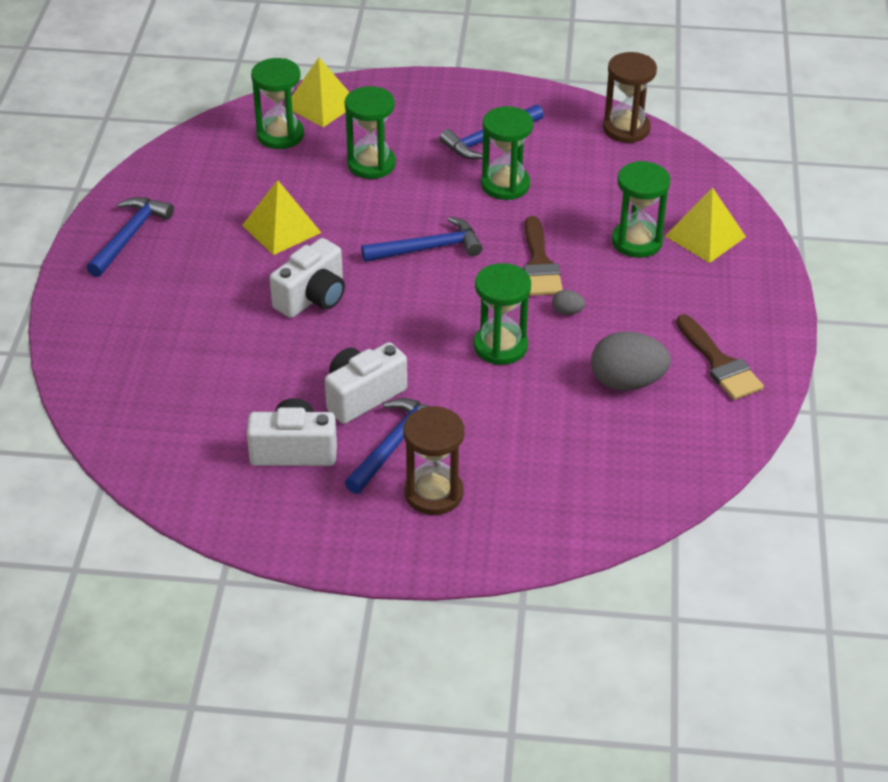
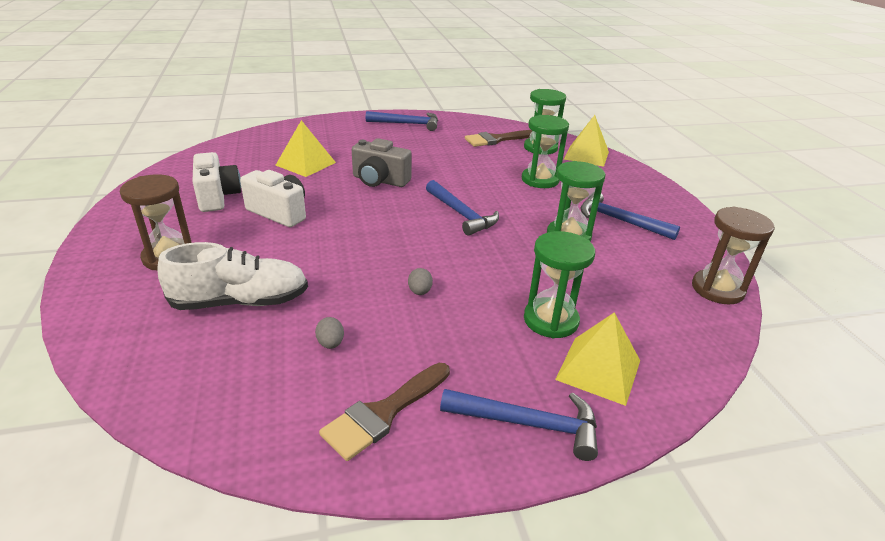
camera: 70 degrees right, 10 degrees down
(281, 228) = (445, 161): yellow pyramid -> yellow pyramid (306, 164)
(312, 297) = (379, 181): white camera -> grey camera
(394, 444) = (226, 232): blue hammer -> blue hammer (528, 424)
(500, 346) = (357, 263): green hourglass -> none
(540, 264) = (477, 267): brown brush -> brown brush (496, 139)
(542, 437) = (241, 302): none -> white shoe
(627, 382) = (330, 343): grey egg -> grey egg, size x0.45

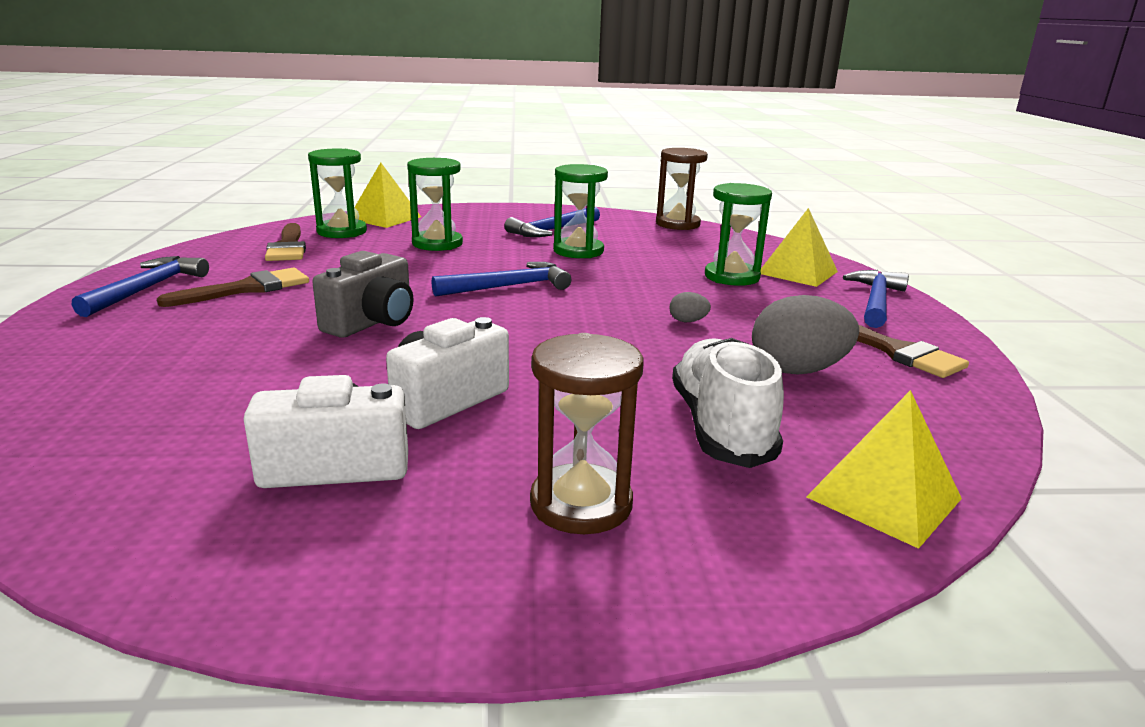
camera: 80 degrees left, 10 degrees down
(306, 164) = (244, 376): yellow pyramid -> yellow pyramid (883, 497)
(330, 343) = (797, 370): grey egg -> grey egg, size x2.24
(418, 143) = (247, 289): none -> brown brush

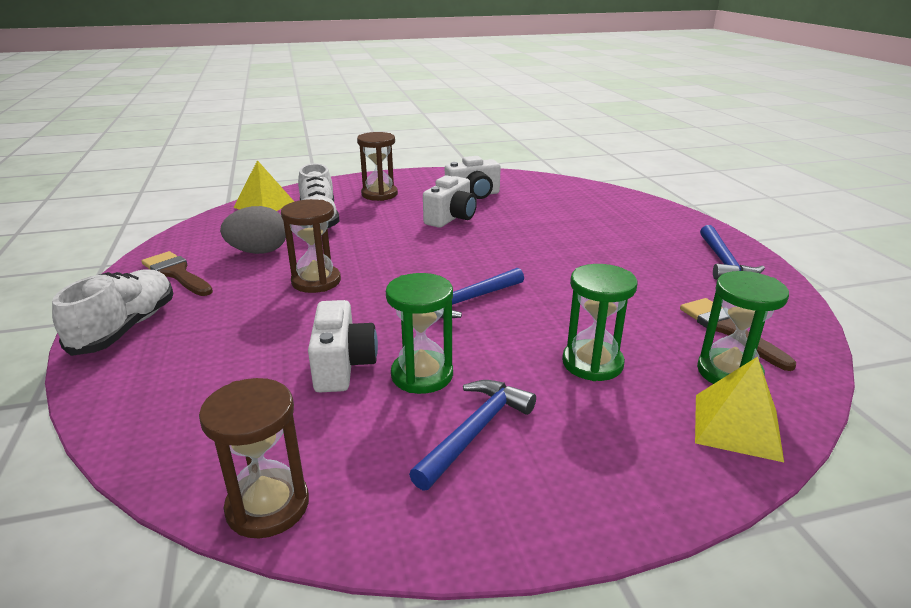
camera: 170 degrees right, 5 degrees up
(247, 289) = (660, 271): brown brush -> none
(372, 322) = (534, 254): grey camera -> none
(643, 260) = (343, 366): none -> white camera
(687, 321) = (316, 281): grey egg -> brown hourglass
(731, 277) = (250, 348): green hourglass -> none
(797, 272) = (164, 369): yellow pyramid -> none
(876, 301) = (126, 328): blue hammer -> white shoe

